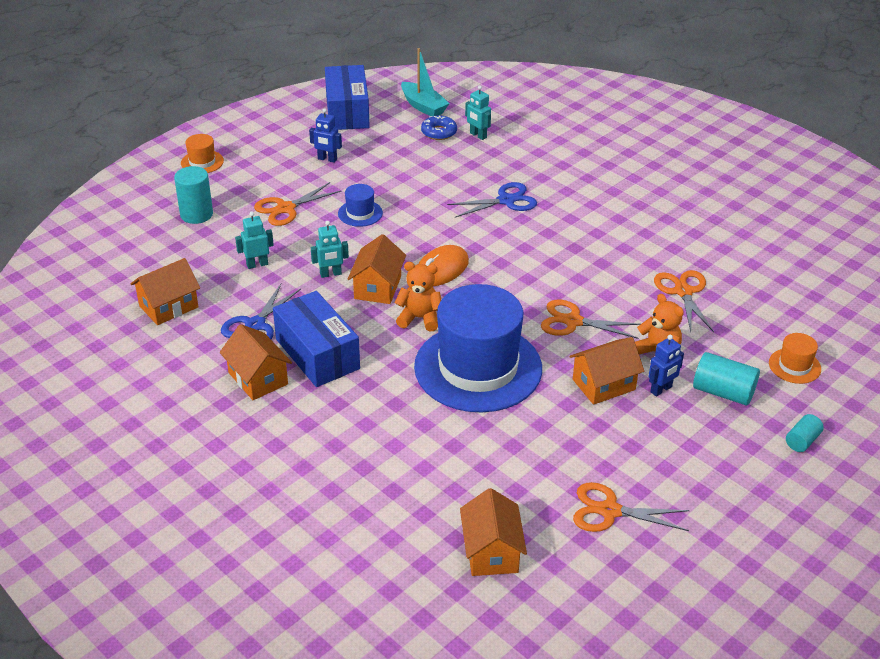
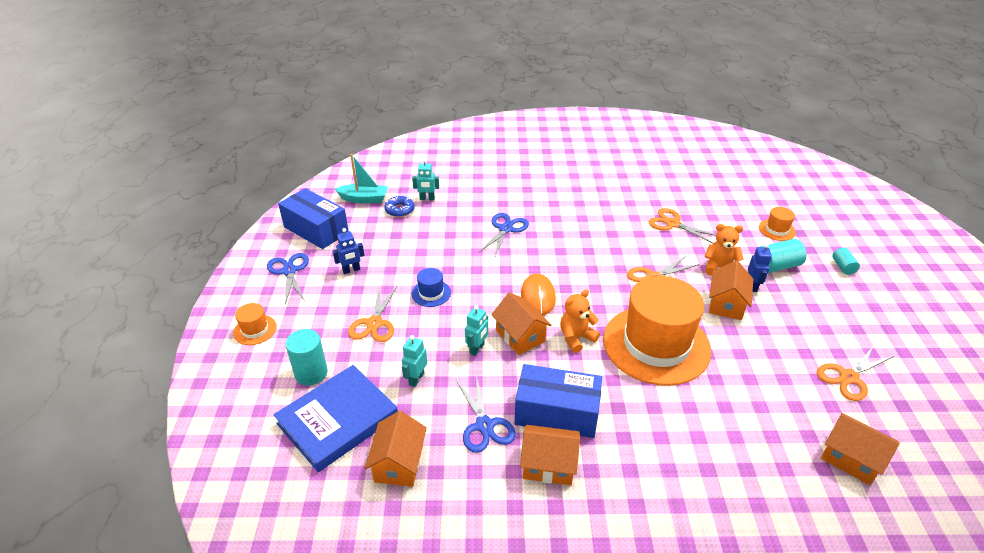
camera: 45 degrees left, 0 degrees up
(171, 255) = (337, 420): none -> blue book
(282, 133) = (289, 271): none -> blue scissors
(478, 368) = (656, 344): blue hat -> orange hat

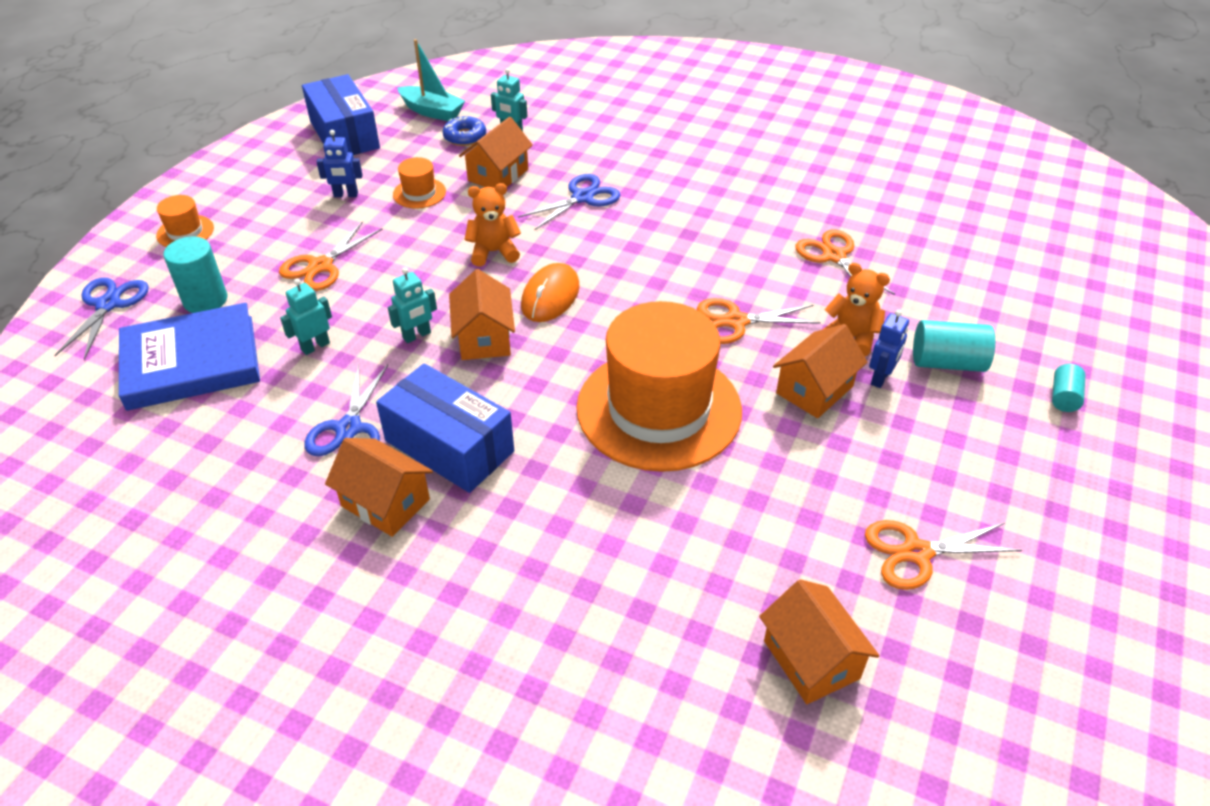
camera: 25 degrees right, 5 degrees up
(289, 271) = (275, 175): blue scissors -> blue scissors (108, 305)
(399, 463) = (217, 434): orange house -> orange house (498, 175)
(431, 293) = (417, 251): blue hat -> none
(576, 338) = (555, 364): orange teddy bear -> orange teddy bear (494, 252)
(776, 230) = (999, 311): orange hat -> orange hat (419, 193)

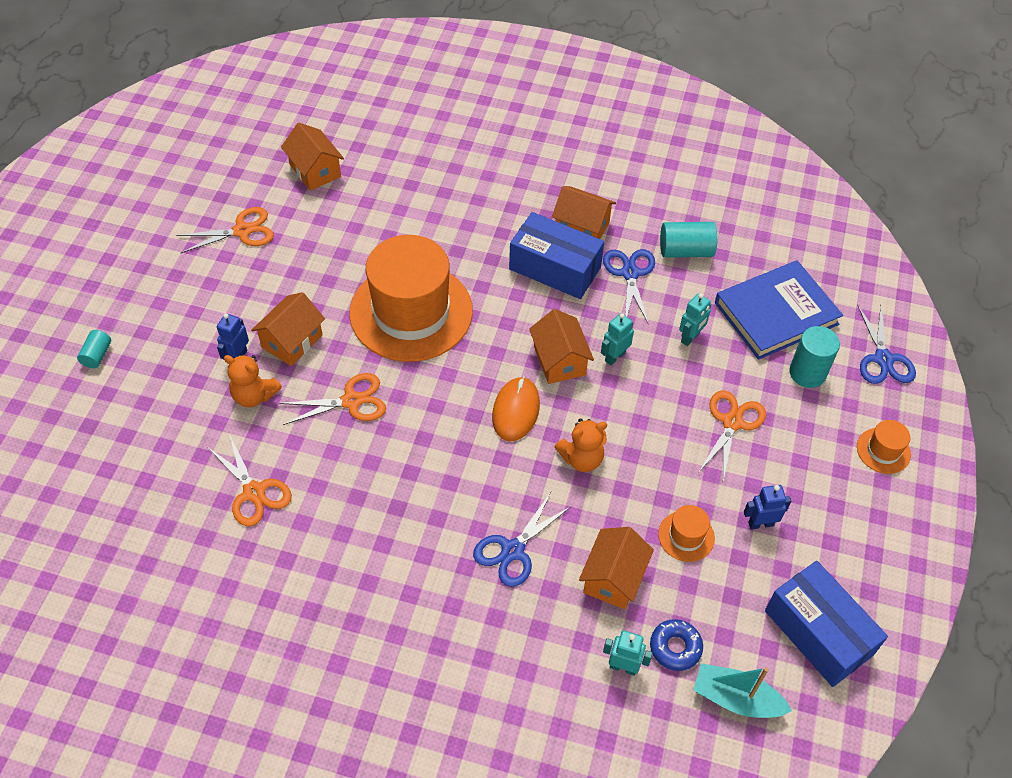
camera: 170 degrees right, 10 degrees up
(947, 362) = (179, 378): turquoise cylinder -> turquoise cylinder (685, 251)

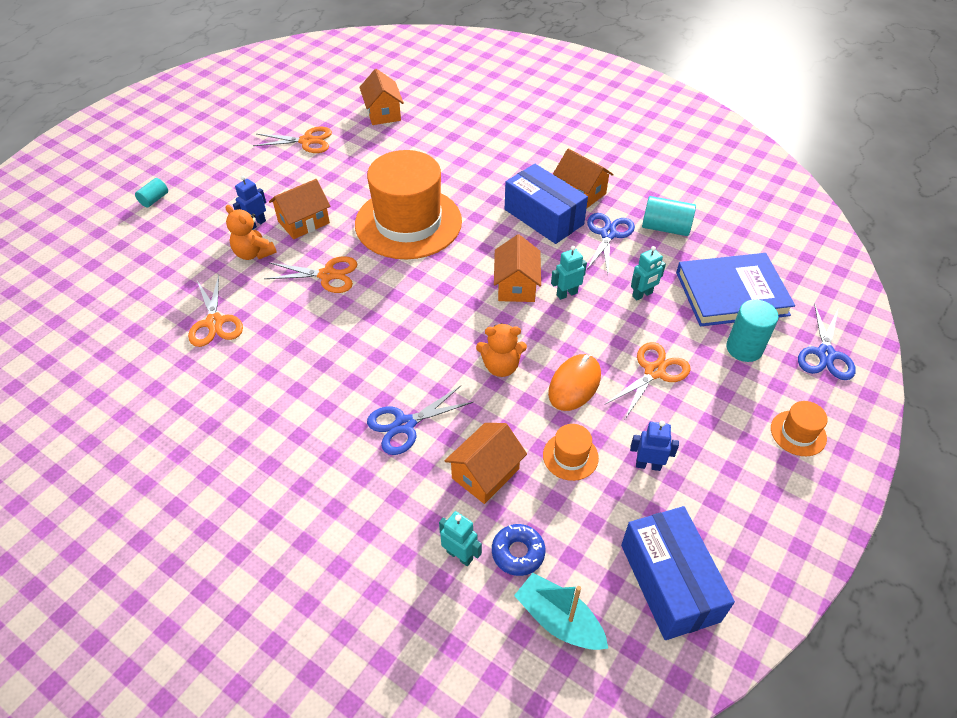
camera: 20 degrees right, 5 degrees down
(516, 411) = (460, 315): orange mouse -> orange mouse (574, 384)

